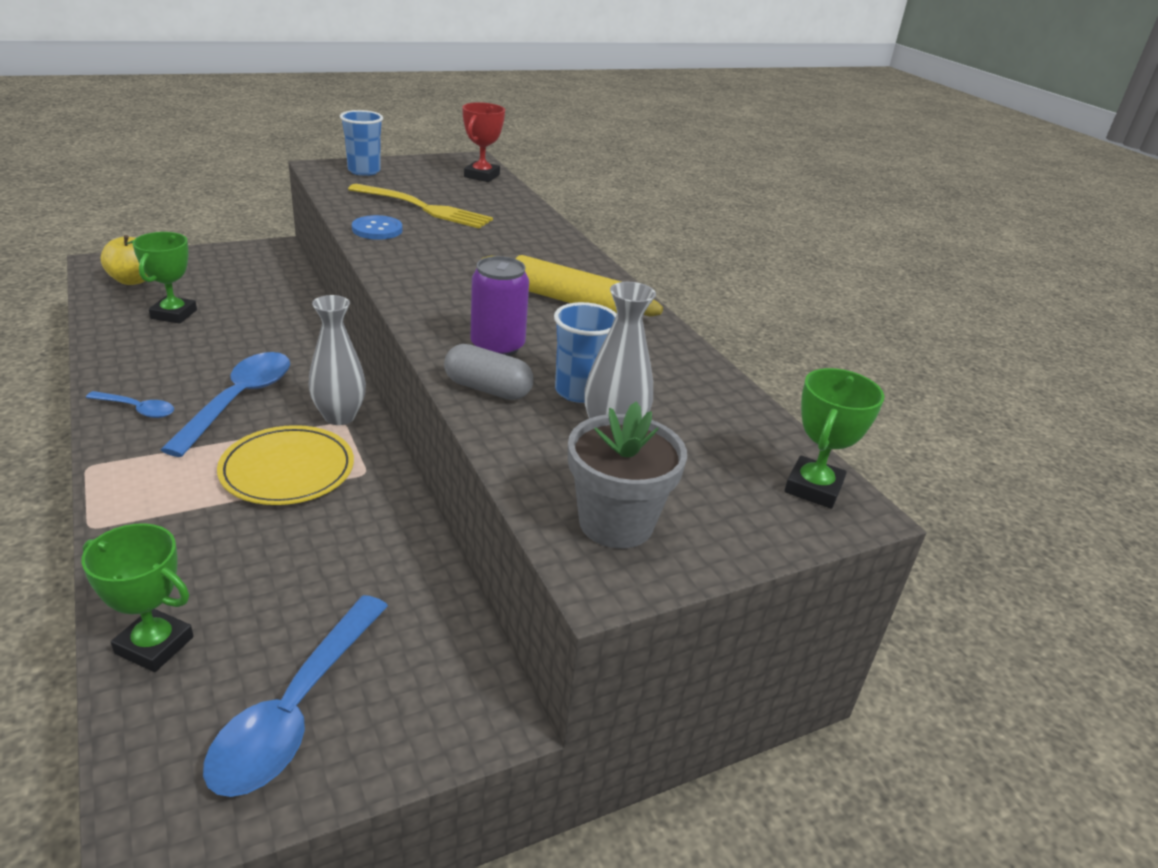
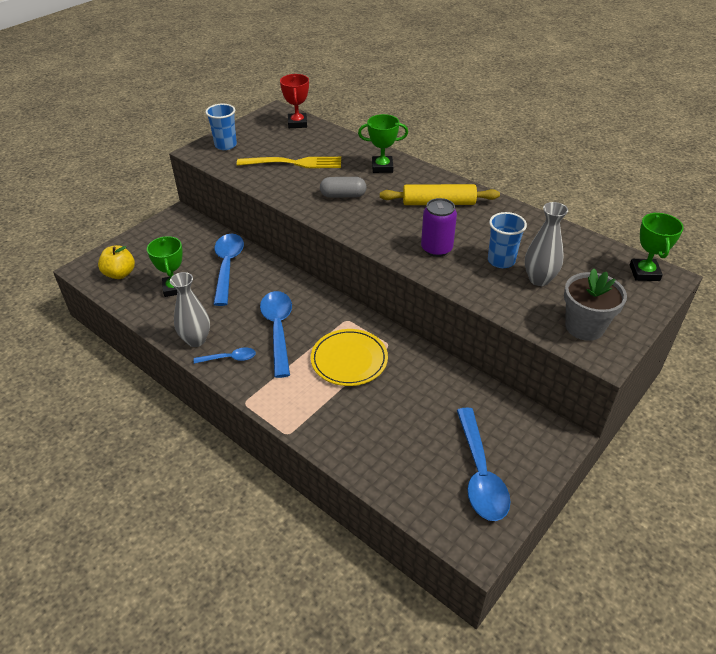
camera: 20 degrees left, 10 degrees up
(154, 645) = (388, 475): green trophy -> green trophy (382, 167)
(265, 314) = (227, 266): none -> blue spoon
(339, 416) = (341, 317): grey vase -> grey vase (196, 340)
(377, 229) = (287, 190): blue button -> none
(487, 389) = (459, 277): grey capsule -> grey capsule (343, 195)

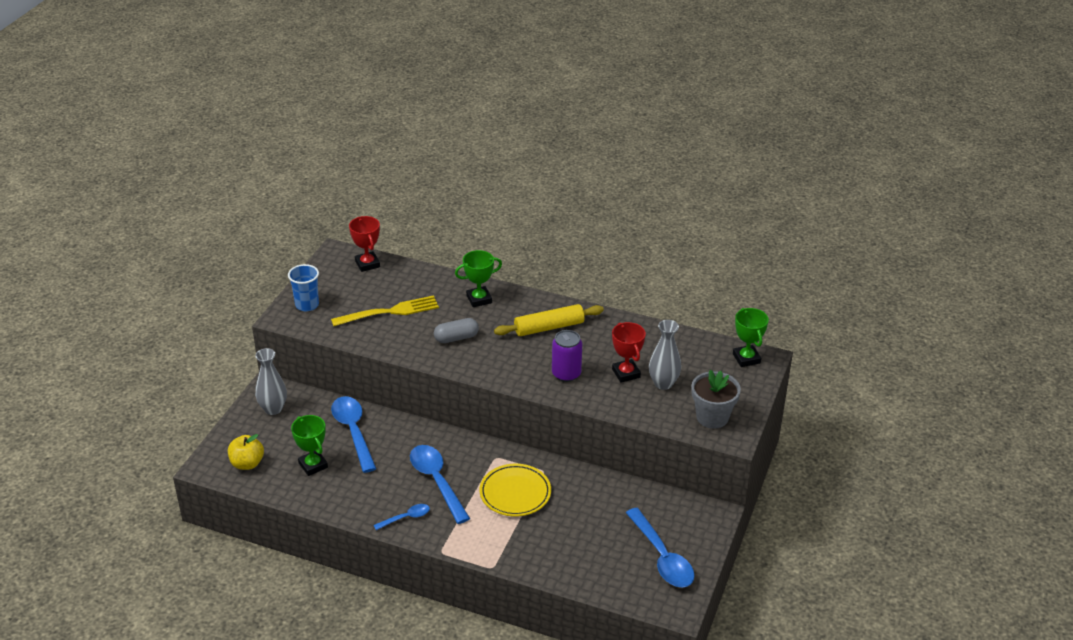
camera: 20 degrees left, 5 degrees down
(196, 340) = (364, 509): grey vase -> grey vase (273, 409)
(501, 261) = (626, 373): blue cup -> red trophy

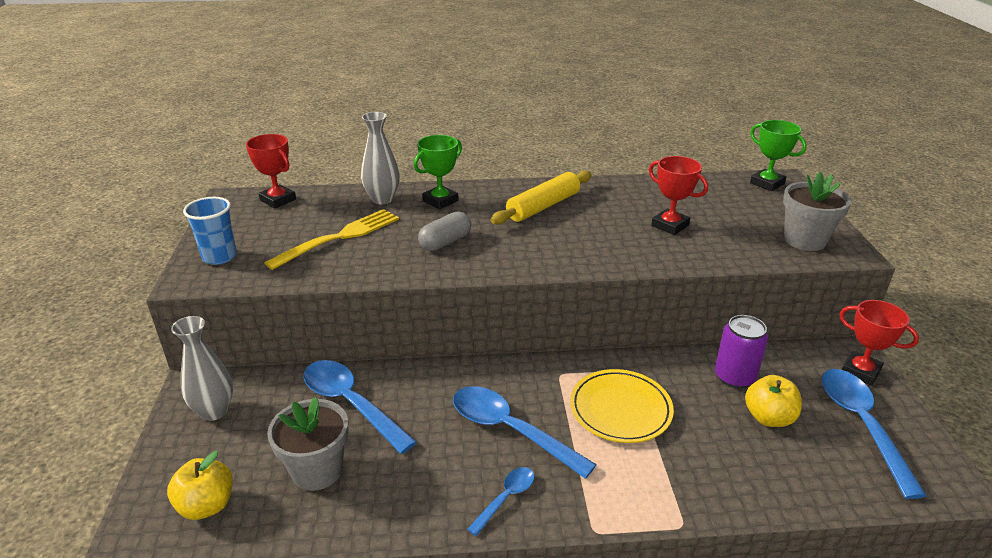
camera: 25 degrees left, 5 degrees down
(313, 465) = (317, 470): green trophy -> grey flower pot
(566, 374) = (607, 243): purple can -> purple can (734, 377)
(605, 532) = (768, 418): none -> yellow apple
(662, 557) = (861, 424): blue spoon -> blue spoon turned 135 degrees counterclockwise
(663, 383) = (718, 224): grey vase -> grey vase (382, 199)
(704, 527) = (860, 371): none -> red trophy

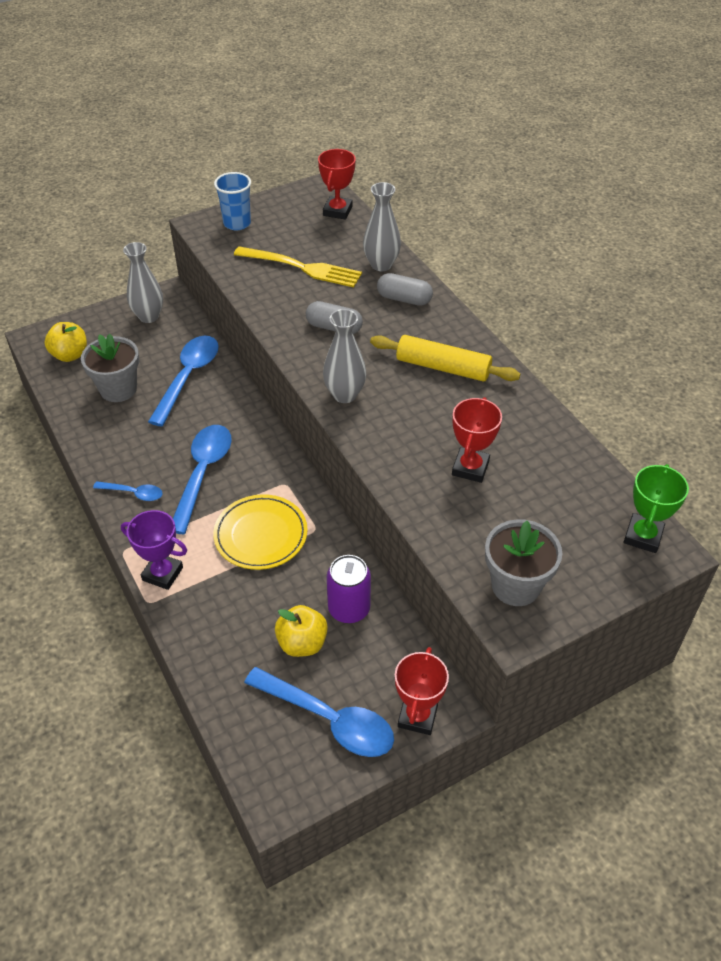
camera: 65 degrees right, 15 degrees up
(440, 201) = (404, 299): green trophy -> grey capsule
(543, 259) = (345, 394): none -> grey vase
(644, 502) = (162, 574): none -> purple trophy
(861, 424) = (329, 719): blue spoon -> blue spoon turned 60 degrees clockwise

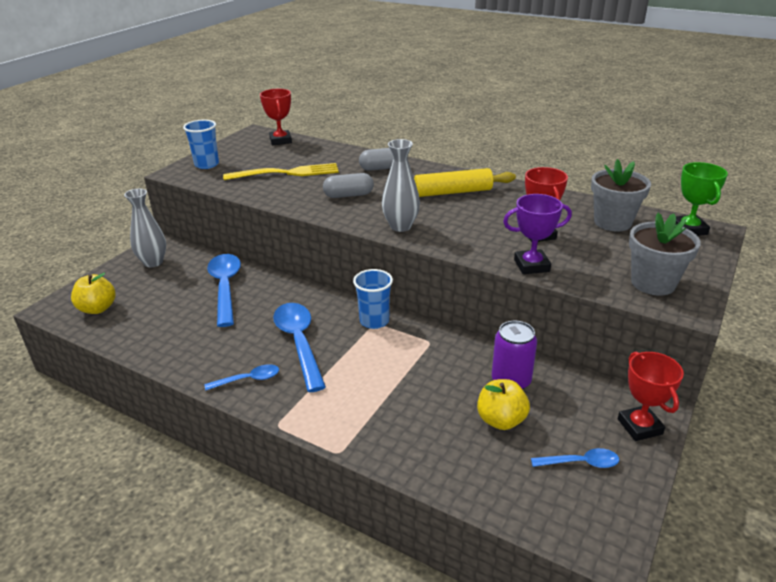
camera: 30 degrees left, 15 degrees down
(118, 389) = (167, 315): grey flower pot -> grey flower pot (612, 222)
(162, 574) = (331, 425): purple trophy -> purple trophy (531, 265)
(261, 535) = (390, 363): yellow plate -> none
(286, 480) = (374, 321): none -> blue cup
(329, 719) = (581, 463): blue spoon -> blue spoon, size x0.52
(381, 265) = (345, 157): grey vase -> none

